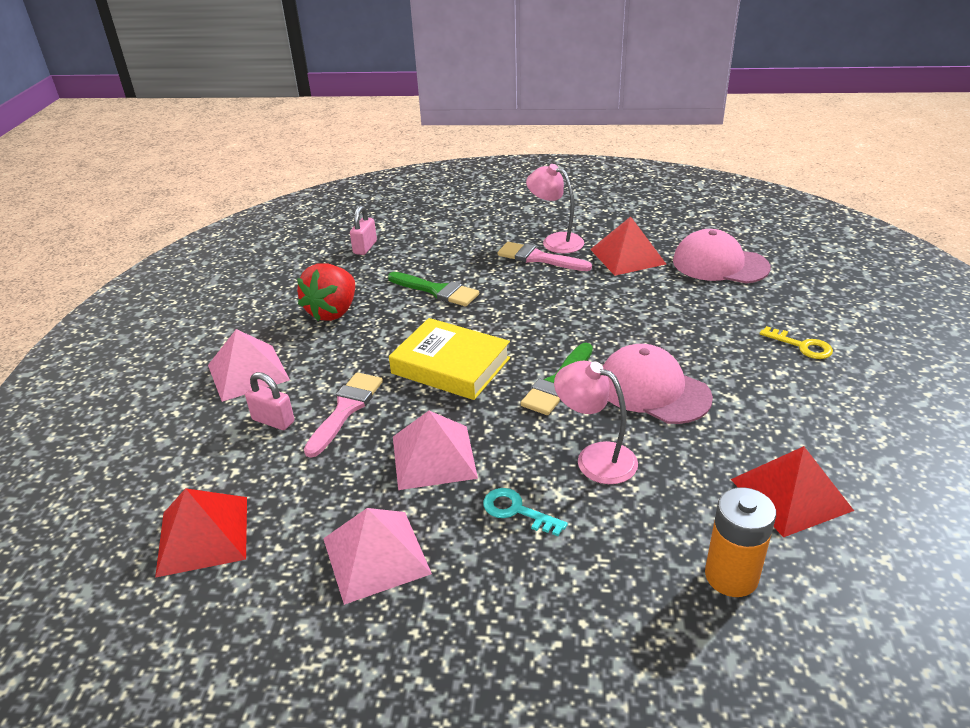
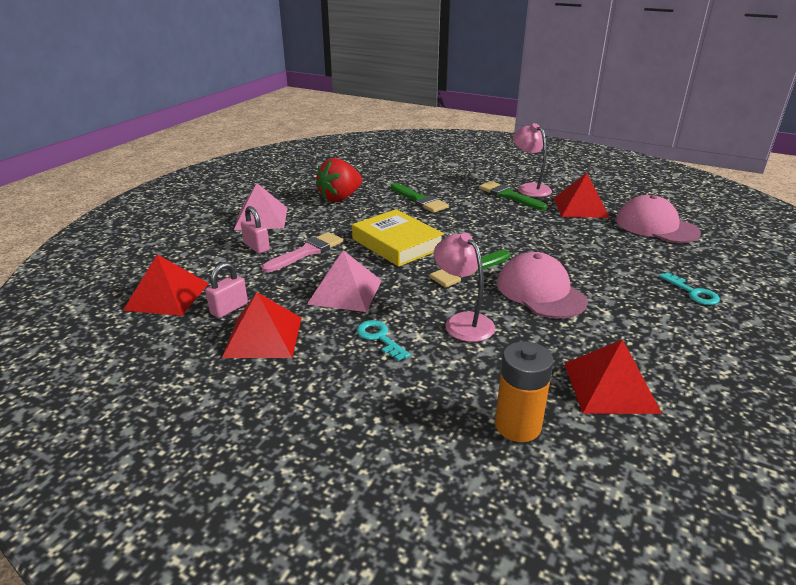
camera: 20 degrees right, 5 degrees down
(365, 247) = (388, 168): pink padlock -> pink padlock (229, 309)
(376, 555) = (263, 337): pink pyramid -> red pyramid
(538, 258) = (509, 196): pink brush -> green brush
(802, 346) = (693, 292): yellow key -> turquoise key

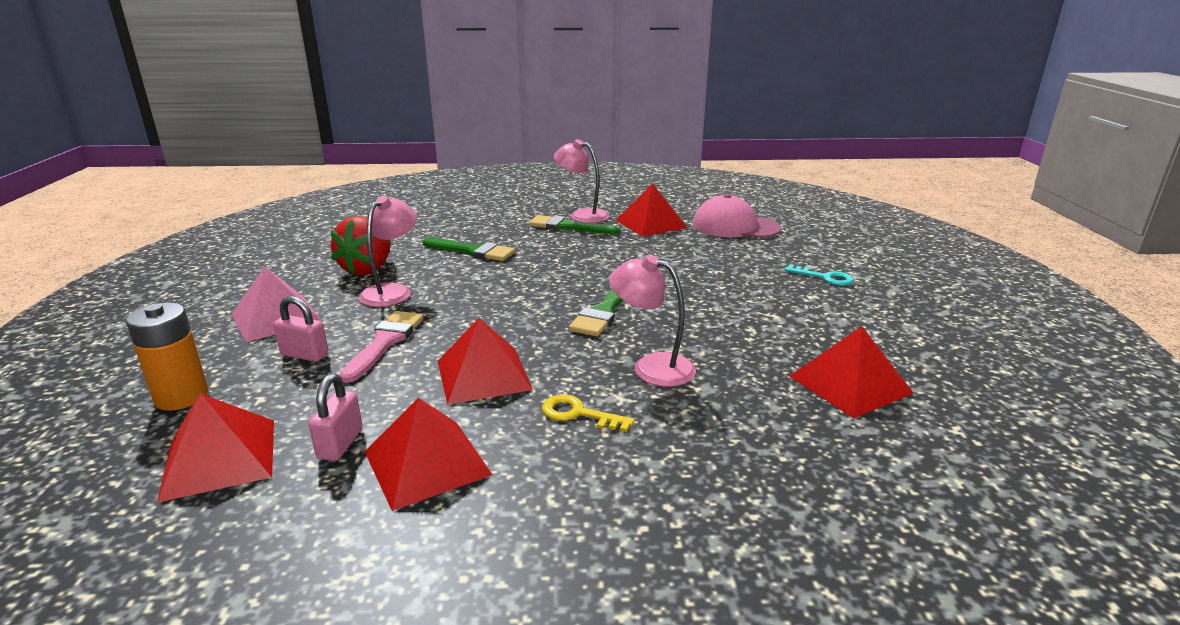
camera: 30 degrees left, 5 degrees down
(341, 217) = (392, 291): none -> pink lamp
(345, 292) = (483, 375): pink pyramid -> red pyramid
(379, 338) = (578, 414): turquoise key -> yellow key
(397, 243) = (493, 304): yellow book -> none
(517, 426) = (812, 453): orange battery -> orange battery (181, 397)
(540, 292) = (696, 313): pink cap -> none

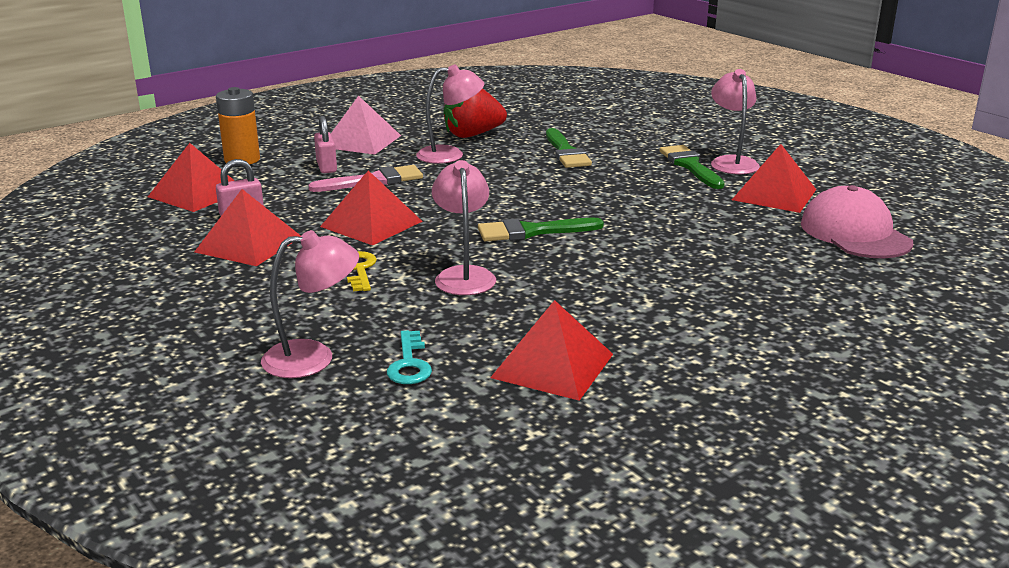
camera: 55 degrees right, 0 degrees up
(750, 502) = (313, 358): none -> pink lamp
(825, 277) = (795, 309): turquoise key -> turquoise key (409, 364)

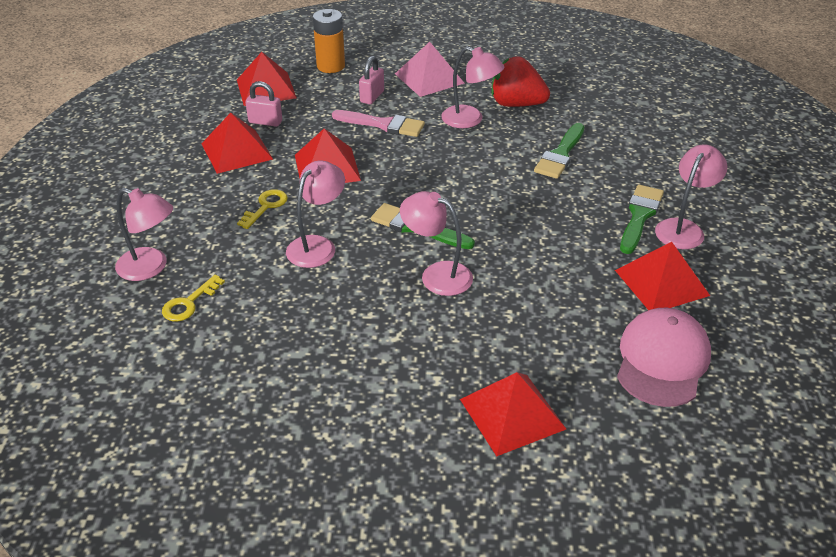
camera: 40 degrees right, 15 degrees up
(409, 364) = (189, 303): turquoise key -> yellow key
(553, 365) = (260, 354): red pyramid -> red pyramid (512, 414)
(606, 252) = (437, 275): none -> pink lamp

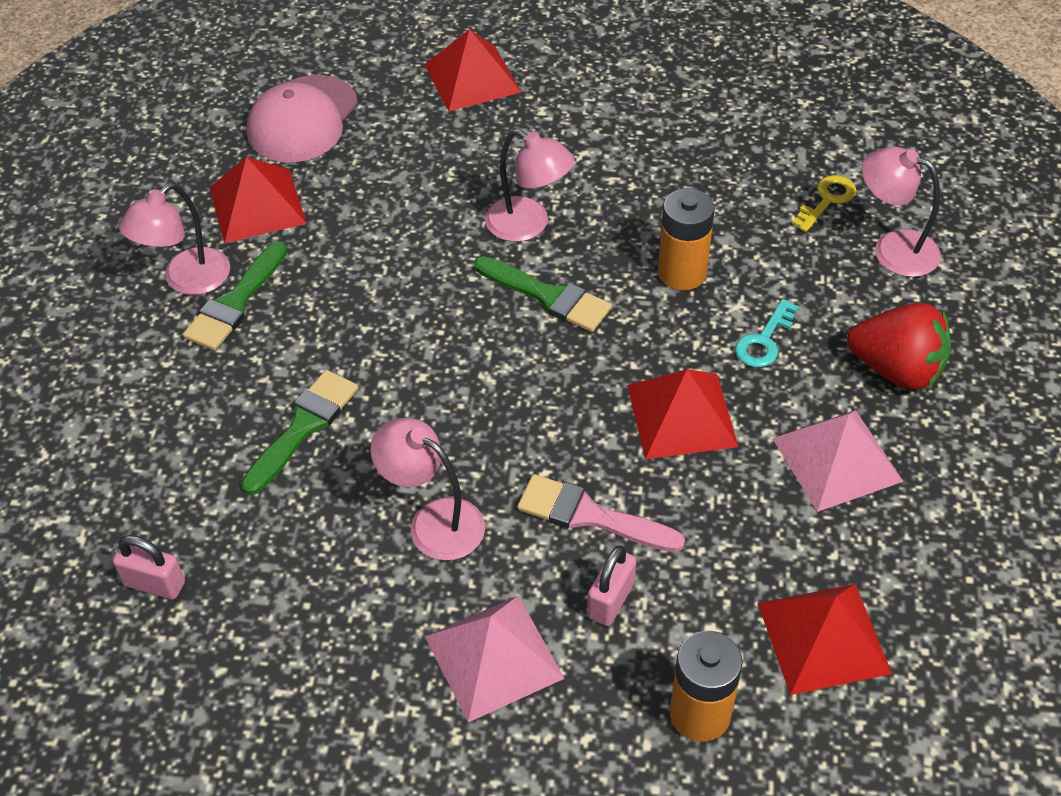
camera: 175 degrees left, 10 degrees up
(236, 151) = (837, 459): red pyramid -> pink pyramid
(265, 122) = (804, 533): pink padlock -> pink padlock (154, 583)
(265, 207) = (764, 340): yellow key -> turquoise key
(317, 245) = (682, 273): pink lamp -> orange battery
(516, 104) = (339, 562): red strawberry -> red strawberry (896, 370)

